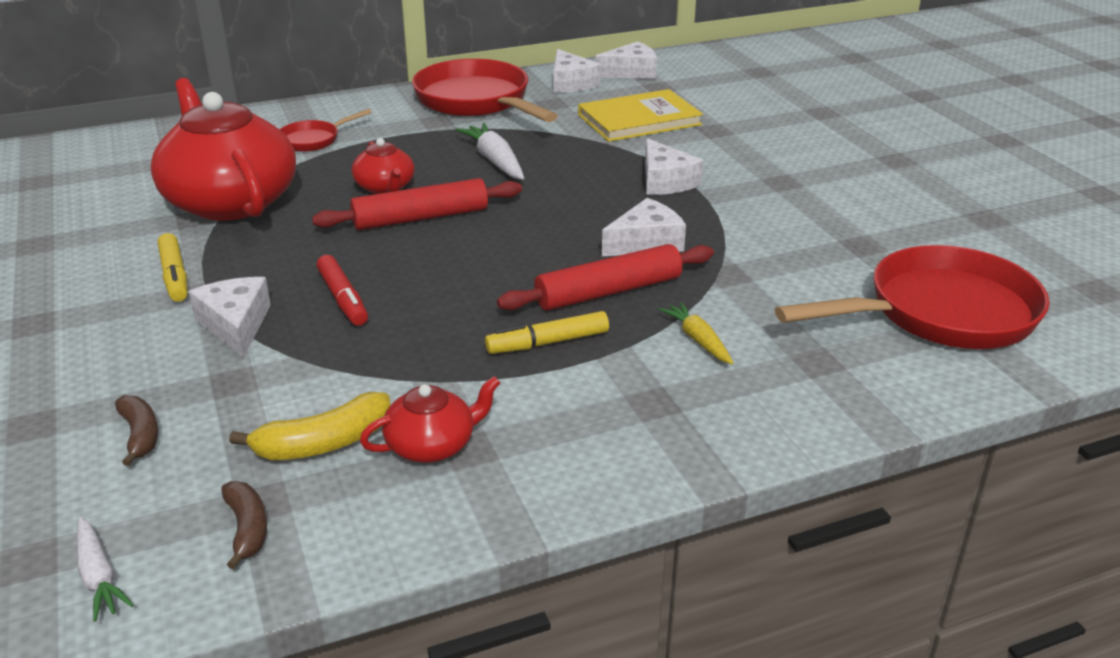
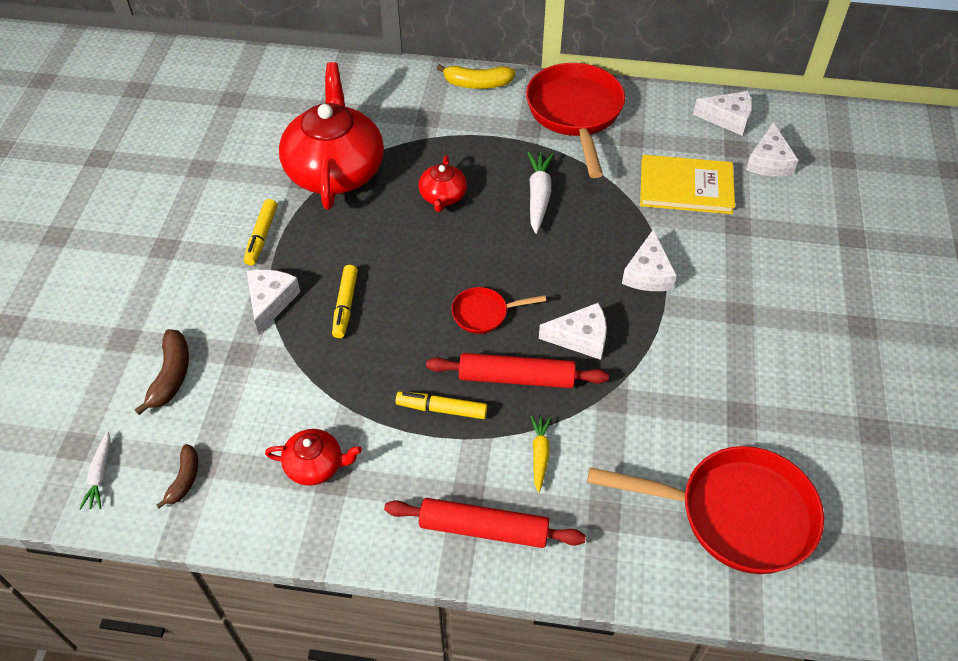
camera: 30 degrees right, 20 degrees up
(140, 435) = (171, 376): brown banana -> brown banana, size x1.51
(313, 140) = (428, 119): red pan -> red pan (484, 313)
(323, 443) = (259, 433): yellow banana -> yellow banana (477, 84)
(343, 298) = (345, 305): red marker -> yellow marker
(421, 218) = (445, 241): red rolling pin -> red rolling pin (483, 529)
(571, 83) = (666, 116): white cheese -> white cheese (769, 161)

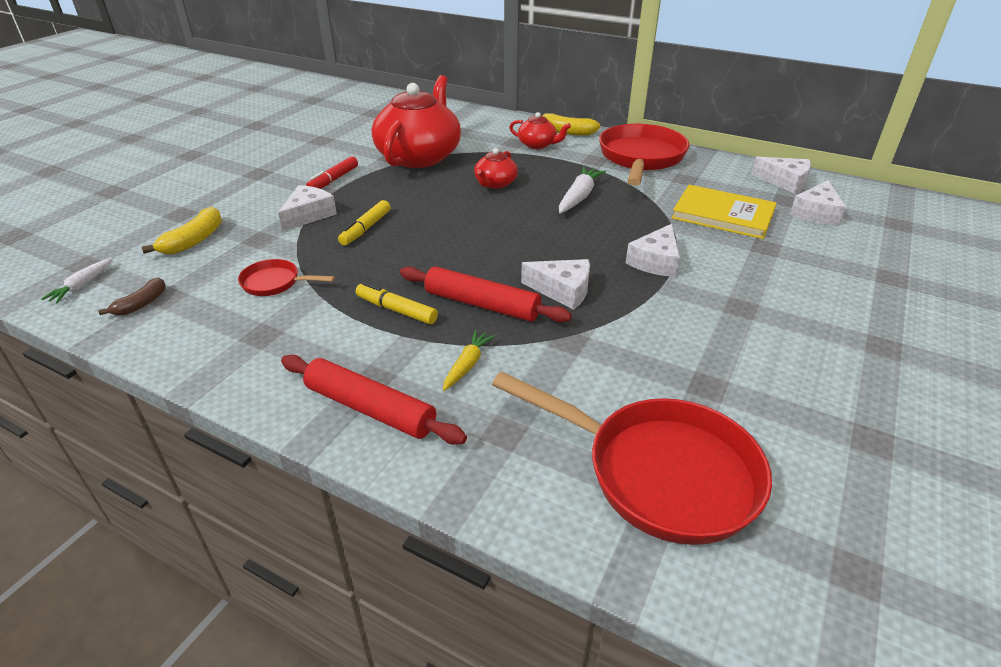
camera: 20 degrees right, 15 degrees down
(171, 376) = (194, 240): brown banana -> yellow banana
(262, 236) = (334, 180): yellow marker -> red marker
(315, 465) = (254, 321): red teapot -> red teapot (538, 145)
(484, 313) = (481, 257): red pan -> red pan (275, 283)

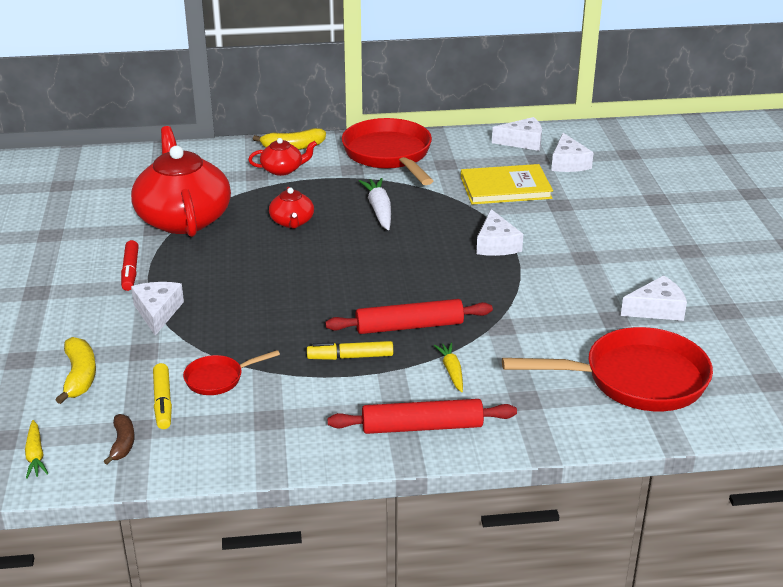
camera: 35 degrees left, 5 degrees down
(82, 286) = (35, 455): white carrot -> yellow carrot
(366, 228) = (231, 304): yellow marker -> yellow marker (163, 402)
(562, 290) = (455, 293): white cheese -> white cheese (656, 309)

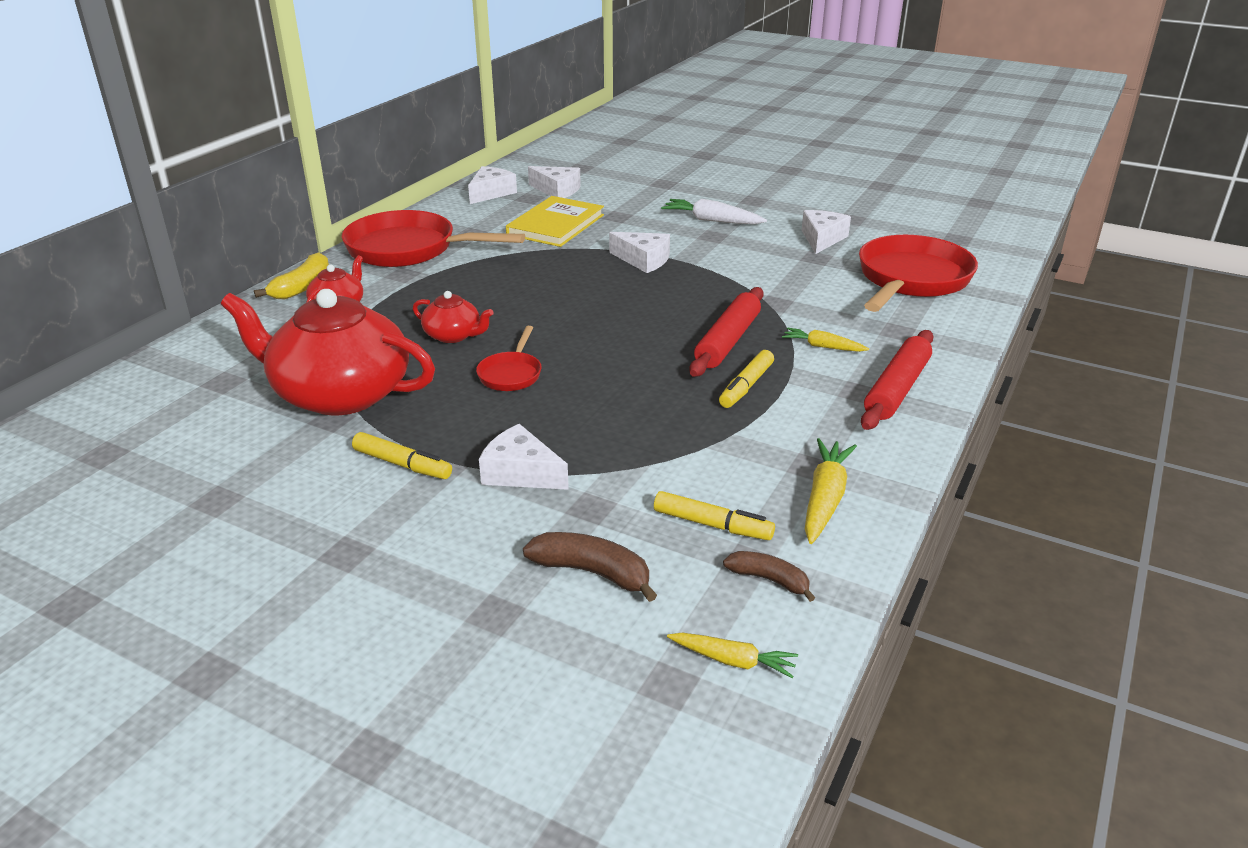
camera: 55 degrees left, 0 degrees up
(79, 376) = (593, 572): yellow banana -> brown banana
(130, 271) = (402, 464): red marker -> yellow marker
(218, 379) = (704, 473): red pan -> red pan (511, 374)
(232, 438) = (824, 499): none -> yellow carrot
(379, 210) = (503, 287): white carrot -> white carrot (712, 220)

